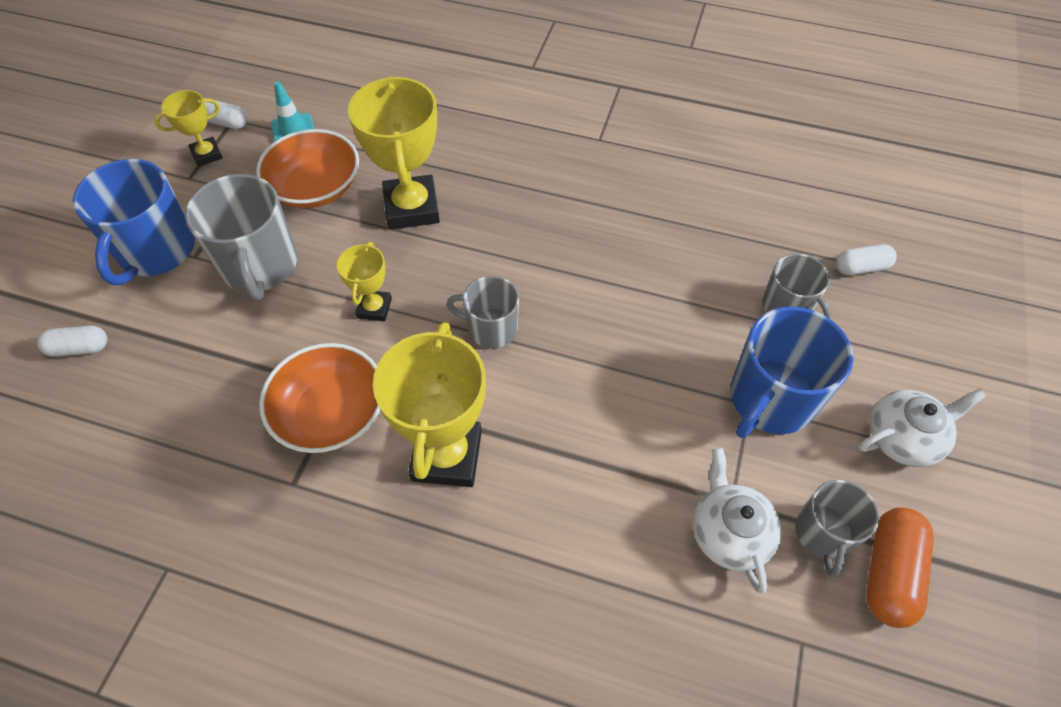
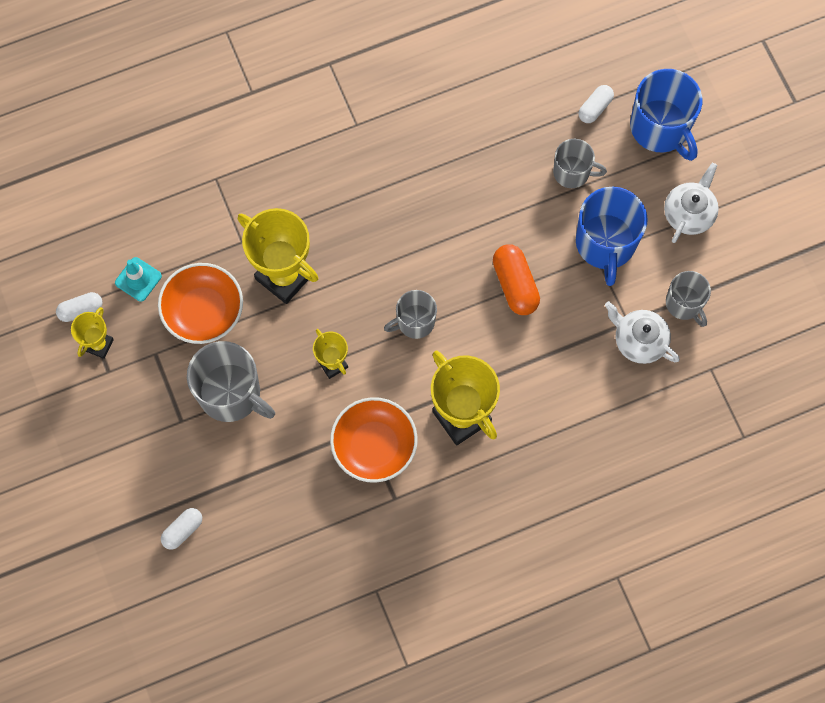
camera: 40 degrees left, 15 degrees up
(156, 250) = (151, 437): blue mug -> blue mug (660, 128)
(889, 573) = (728, 299): orange capsule -> orange capsule (515, 285)

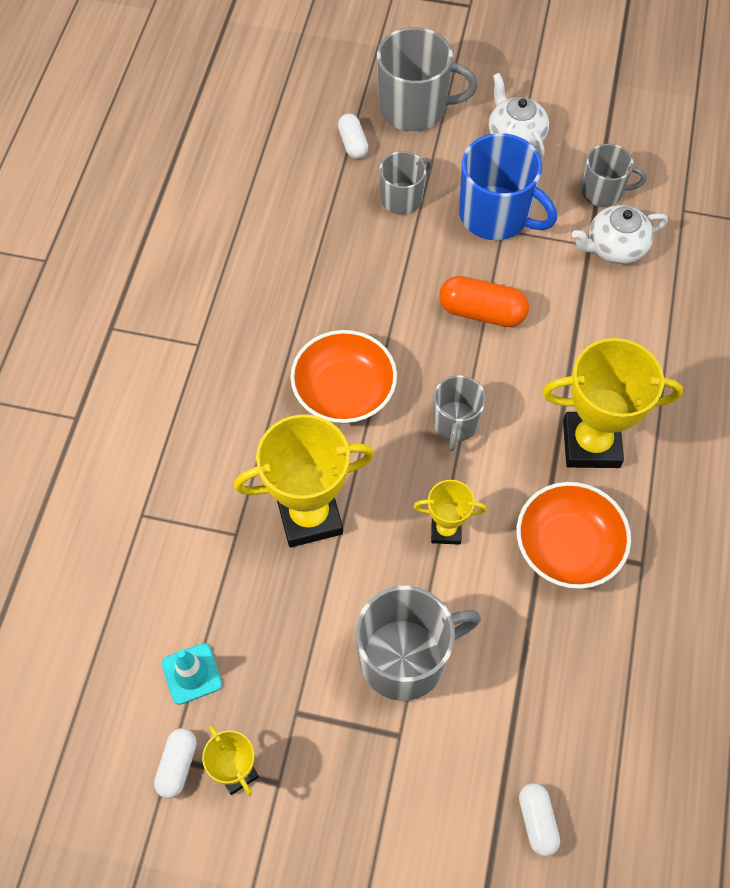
camera: 55 degrees left, 10 degrees down
(203, 311) = (285, 625): orange bowl -> orange bowl (344, 391)
(660, 128) = (414, 108): blue mug -> grey mug

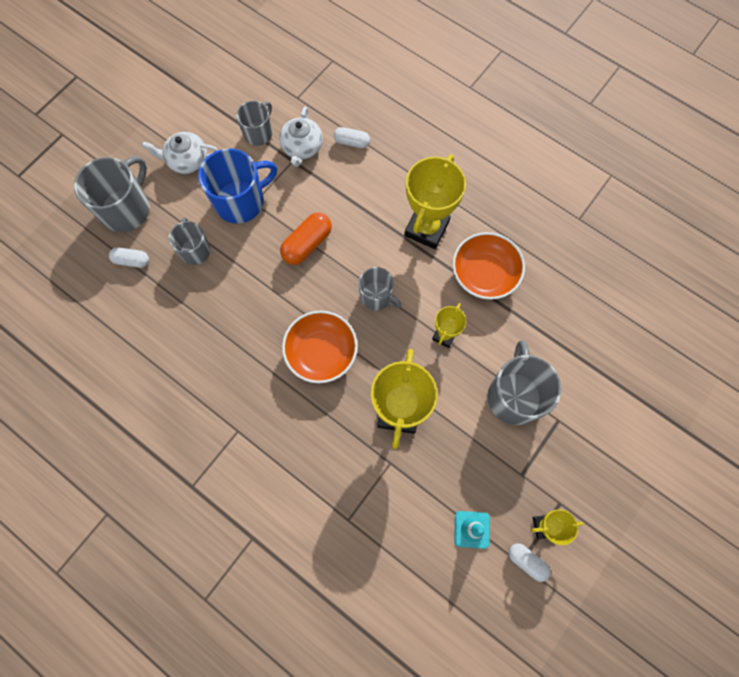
camera: 65 degrees left, 10 degrees up
(537, 821) = (633, 369): white capsule -> white capsule (352, 142)

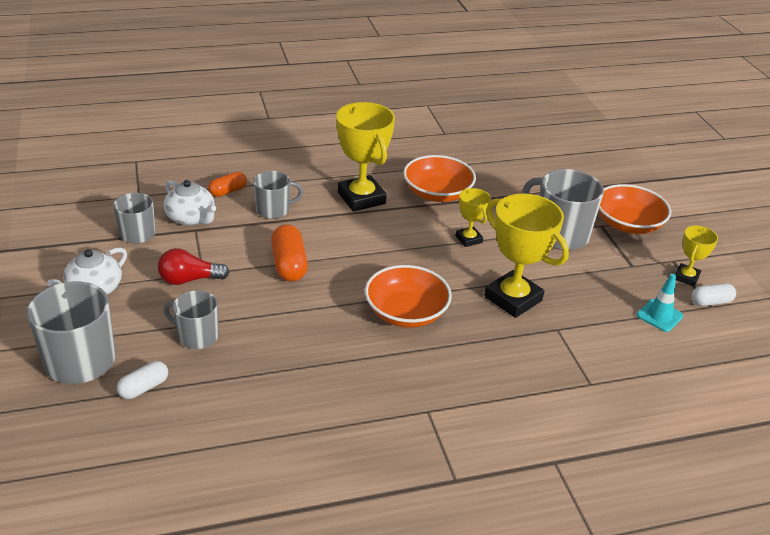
camera: 55 degrees left, 35 degrees down
(241, 201) = (189, 280): blue mug -> red light bulb
(352, 142) = (228, 191): white capsule -> orange capsule
(376, 296) = (390, 254): grey mug -> grey mug (274, 210)
(581, 440) = (628, 224): none -> orange bowl

